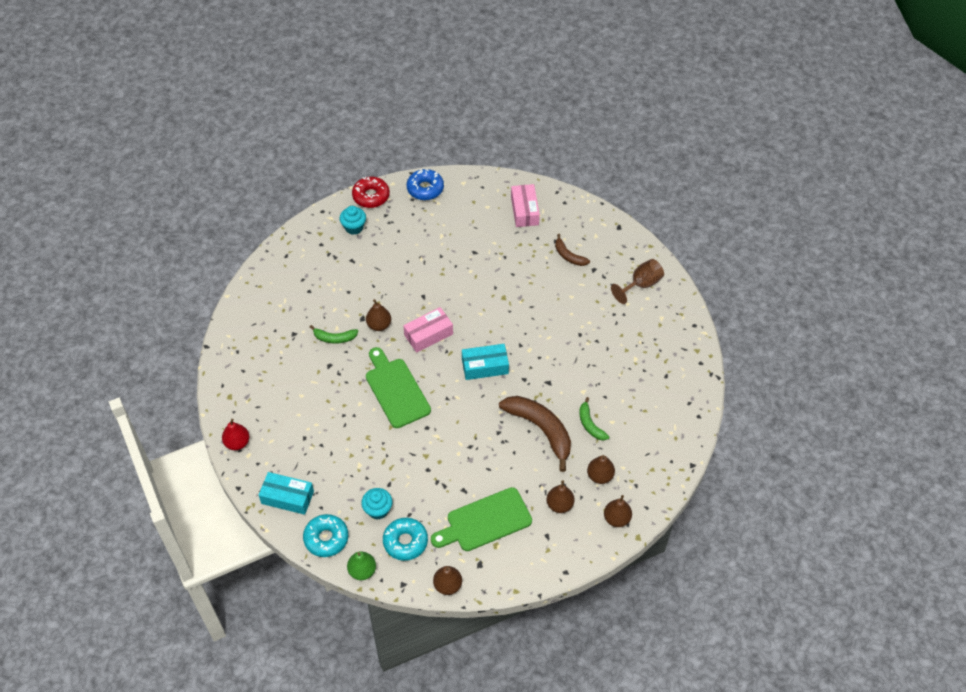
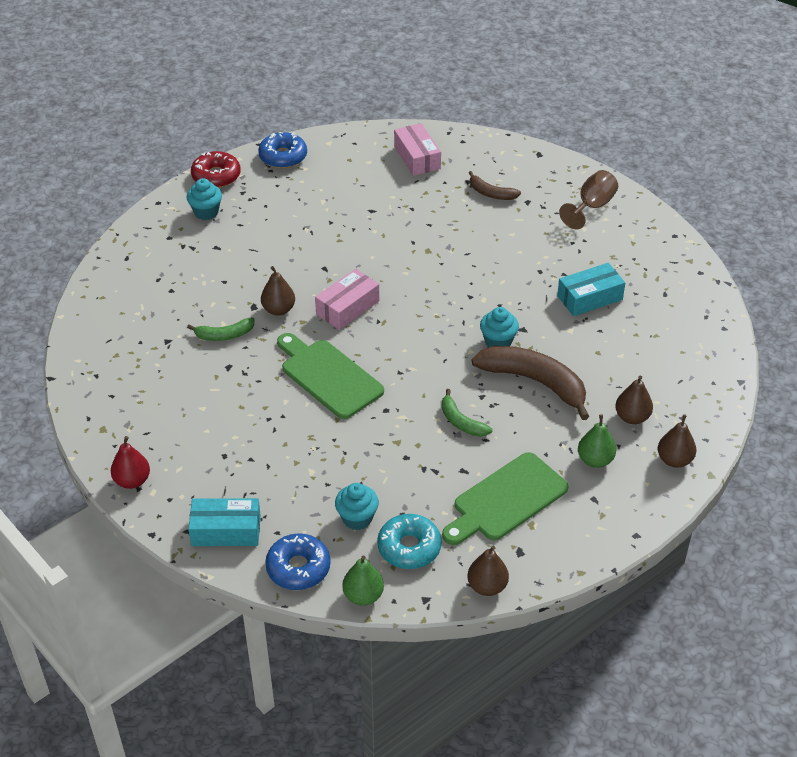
camera: 15 degrees left, 10 degrees down
(326, 538) = (298, 568): turquoise donut -> blue donut
(485, 366) = (434, 328): turquoise box -> turquoise box (589, 298)
(526, 389) = (498, 342): none -> turquoise cupcake
(559, 505) = (595, 460): brown pear -> green pear
(590, 424) = (595, 363): green banana -> green banana (461, 421)

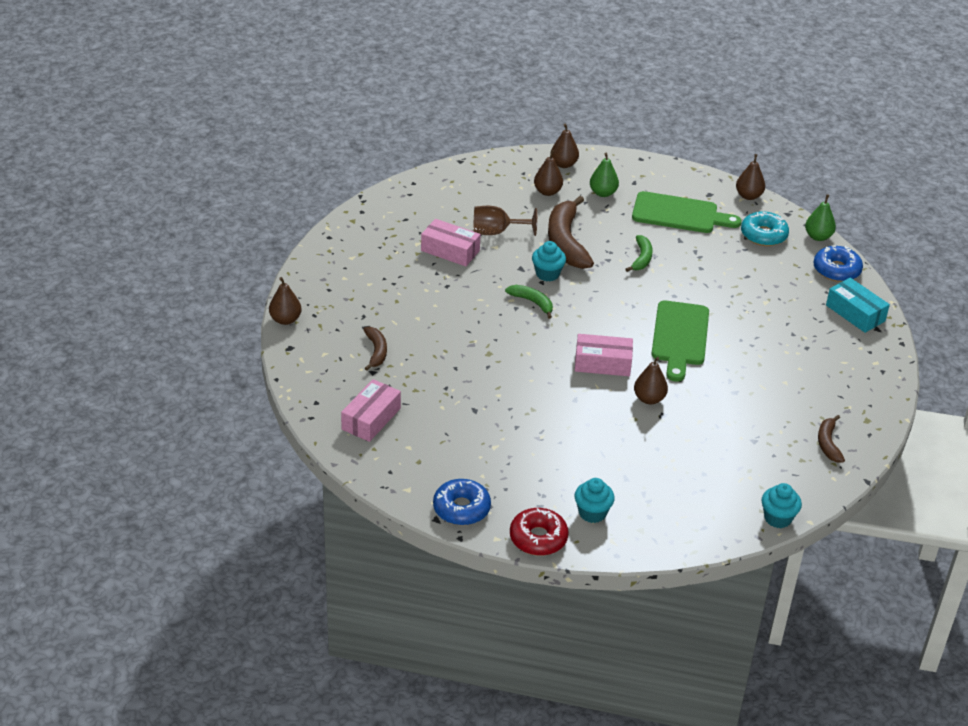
camera: 130 degrees left, 5 degrees down
(111, 383) = (828, 443): none -> brown banana
(132, 481) = (882, 377): red pear -> none
(224, 335) = (709, 413): green banana -> green banana (532, 302)
(357, 518) = (772, 265): turquoise cupcake -> turquoise cupcake (778, 518)
(576, 165) = (285, 320): none -> brown pear
(589, 298) = (450, 251): turquoise box -> pink box
(592, 207) = (336, 290): brown goblet -> brown goblet (496, 232)

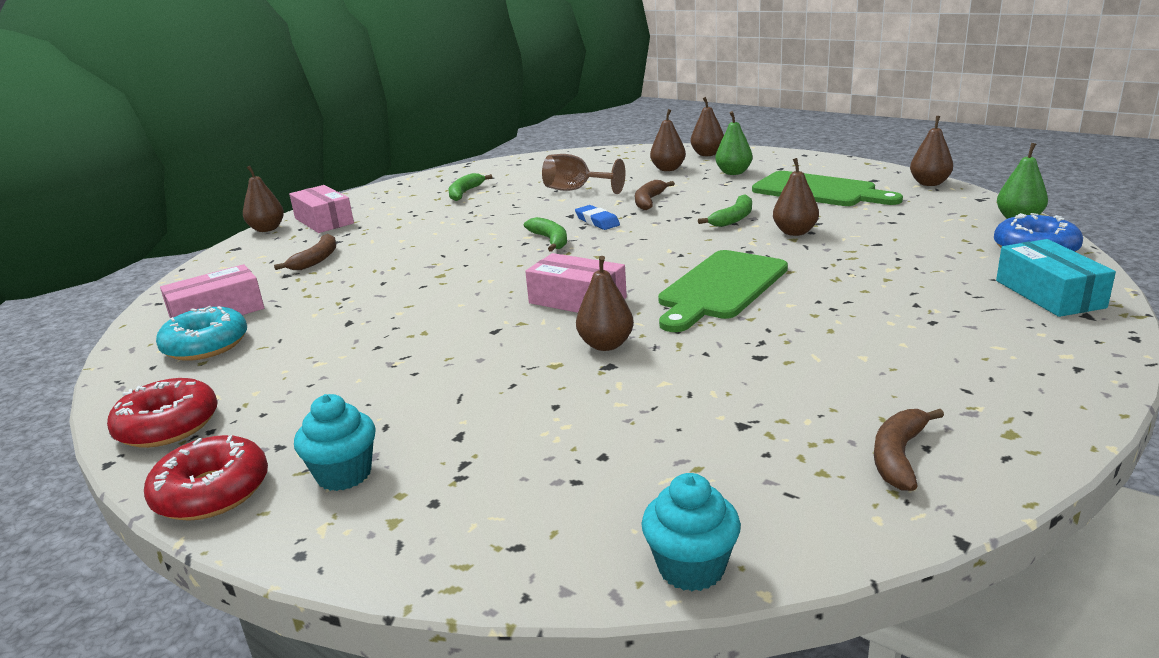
camera: 30 degrees right, 15 degrees down
(405, 246) = (465, 193): none -> green banana
(450, 251) = (507, 198): pink box -> pink box (324, 221)
(461, 508) = (168, 426): blue donut -> red donut
(547, 274) = (597, 221): turquoise cupcake -> blue eraser
(566, 242) = (649, 201): brown banana -> brown banana, size x0.52
(691, 270) = (795, 232): none -> brown pear
(763, 235) = (930, 212): turquoise donut -> turquoise donut (206, 345)

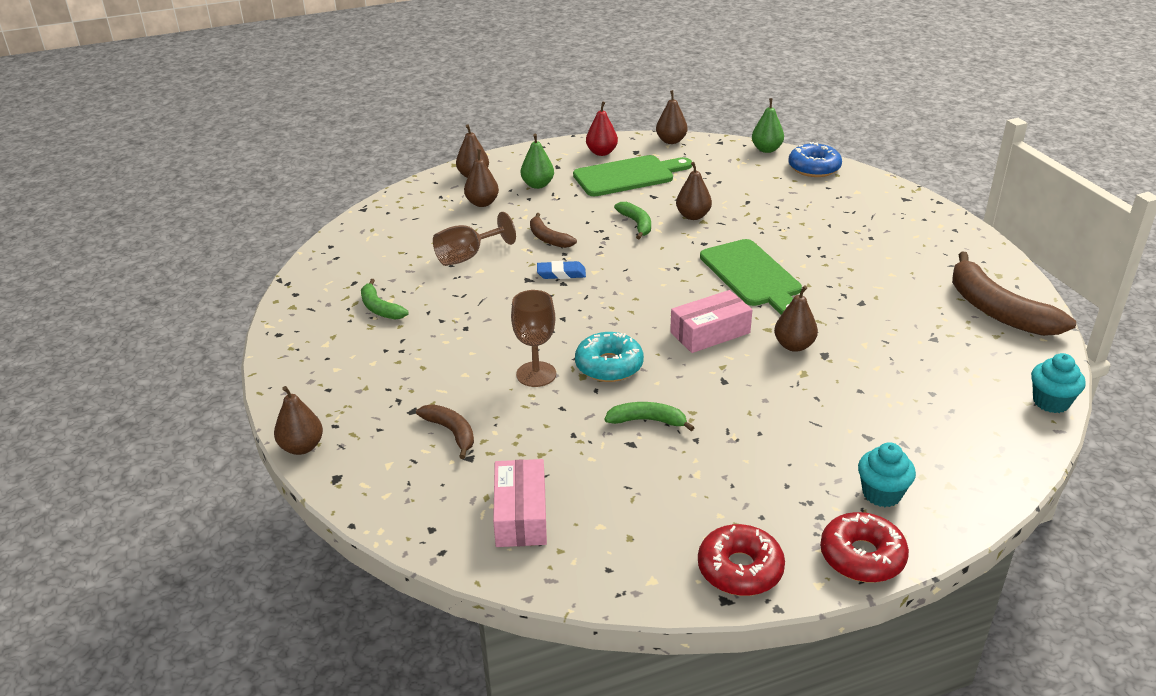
camera: 60 degrees left, 10 degrees up
(206, 345) = (594, 531): turquoise donut -> turquoise donut (609, 366)
(324, 221) = (333, 406): pink box -> none
(425, 260) = (536, 374): none -> brown goblet
(550, 240) = (575, 306): green banana -> green banana (647, 421)
(841, 171) = (601, 152): none -> red pear
(899, 456) = (997, 310): brown banana -> brown banana, size x1.93
(1049, 294) = (872, 194): turquoise box -> none

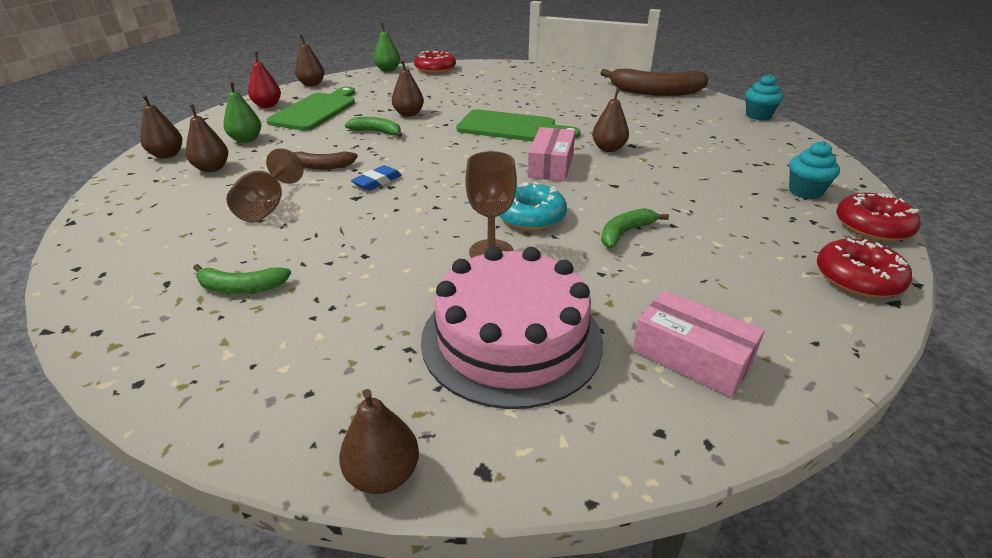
camera: 50 degrees left, 0 degrees up
(451, 432) = (511, 339): brown banana -> pink cake
(814, 168) = (435, 69): blue donut -> red donut

